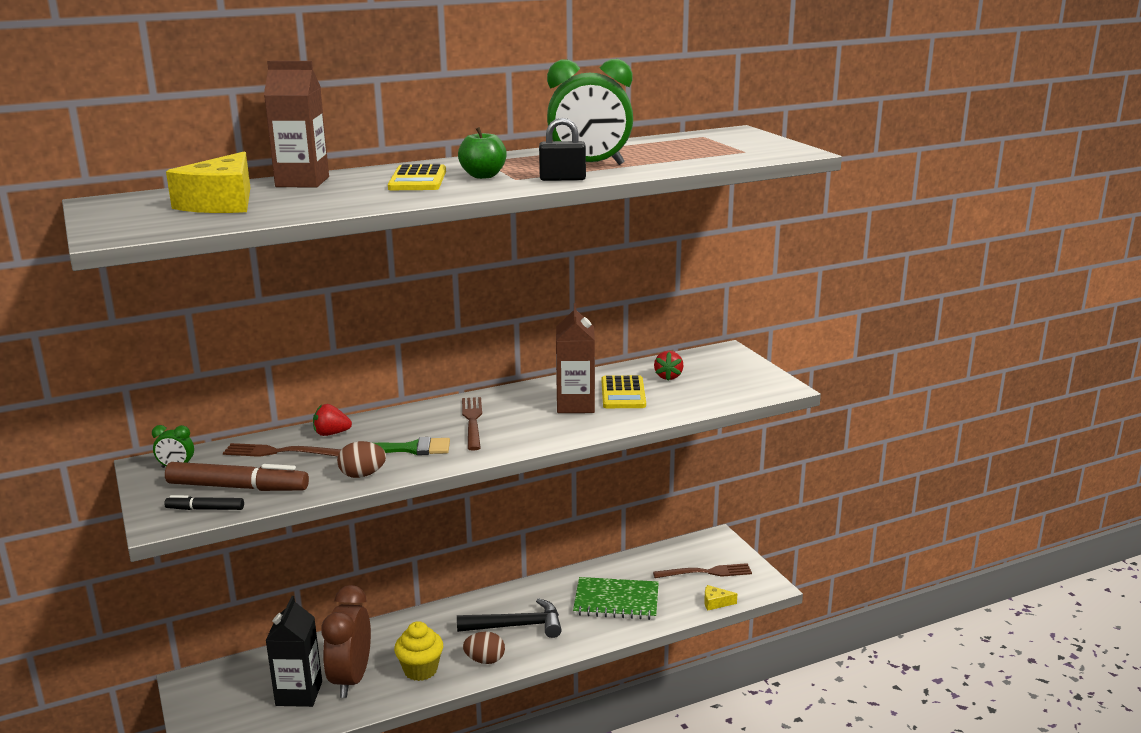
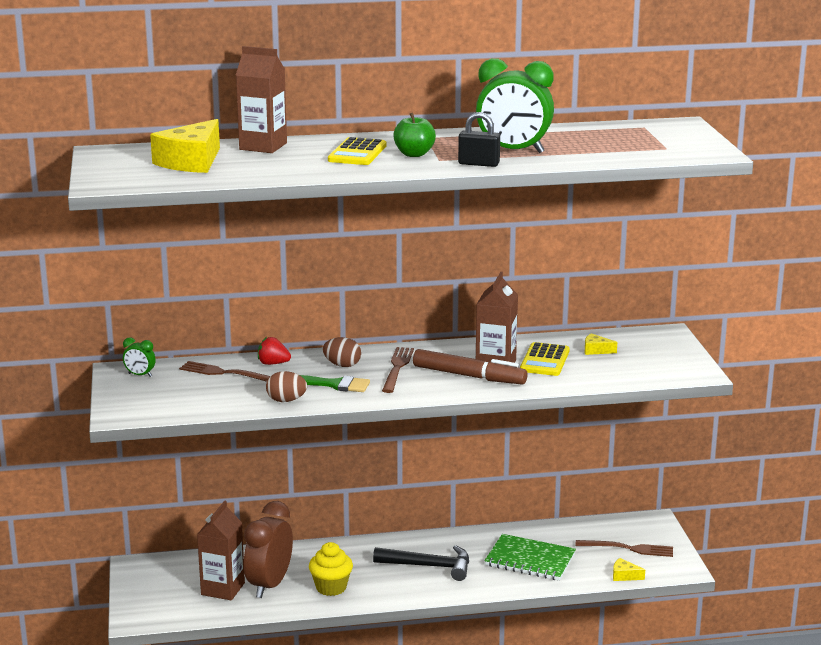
camera: 15 degrees right, 0 degrees up
(205, 509) = (154, 410): black marker -> none
(237, 487) = (183, 397): brown marker -> brown marker (468, 376)
(299, 693) = (223, 589): black carton -> brown carton
(485, 660) = (390, 589): brown egg -> brown egg (342, 365)
(668, 376) = (596, 350): red strawberry -> yellow cheese

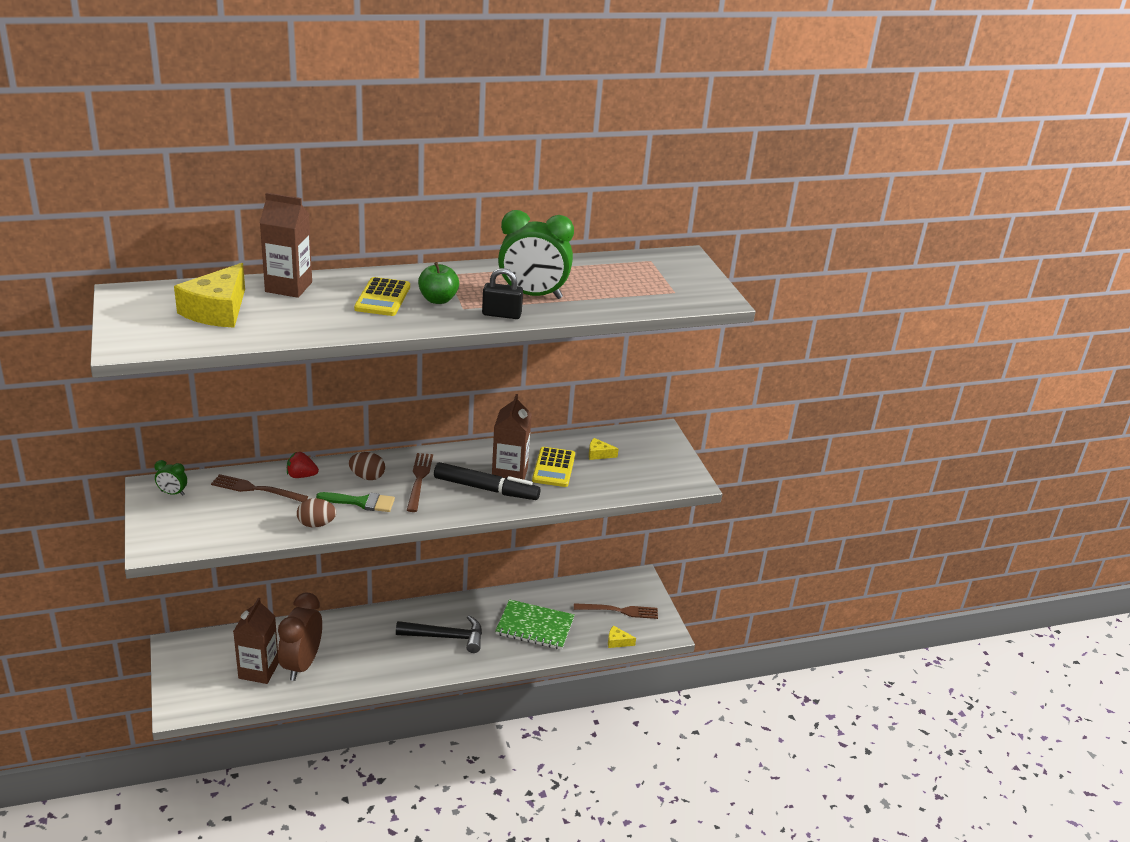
camera: 10 degrees left, 10 degrees up
(331, 587) = (358, 665): yellow cupcake -> none
(468, 376) = (485, 488): brown marker -> black marker

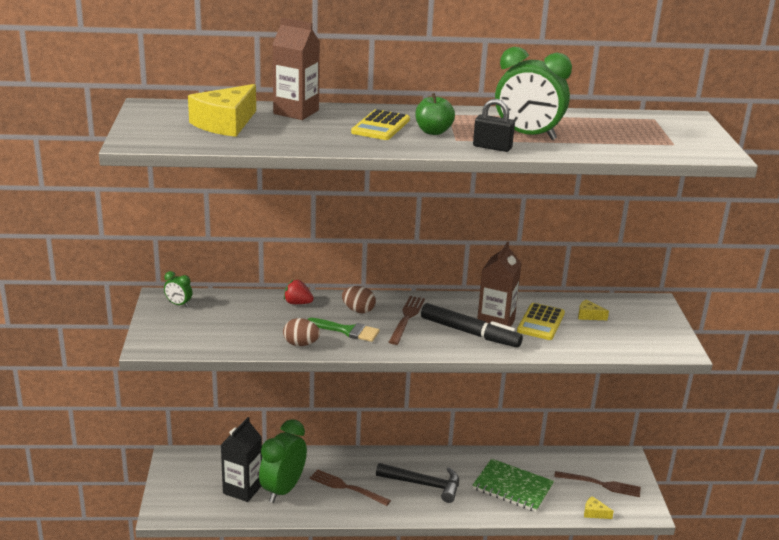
camera: 15 degrees right, 5 degrees down
(255, 489) = (252, 309): brown fork -> brown fork (346, 487)
(258, 670) = (242, 489): brown carton -> black carton
(301, 664) = (283, 489): brown clock -> green clock

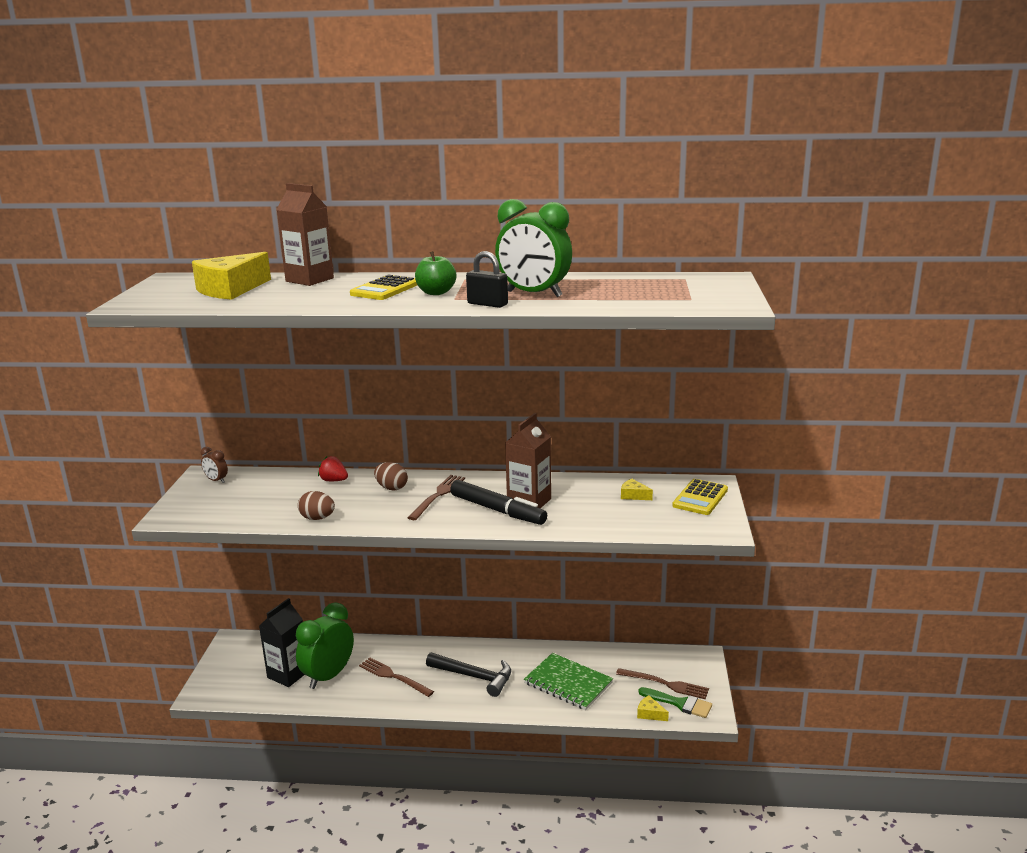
camera: 10 degrees right, 5 degrees down
(178, 304) = (216, 480): green clock -> brown clock
(347, 331) = (371, 506): green brush -> green brush (680, 703)
(541, 322) = (578, 501): yellow calculator -> yellow calculator (700, 498)

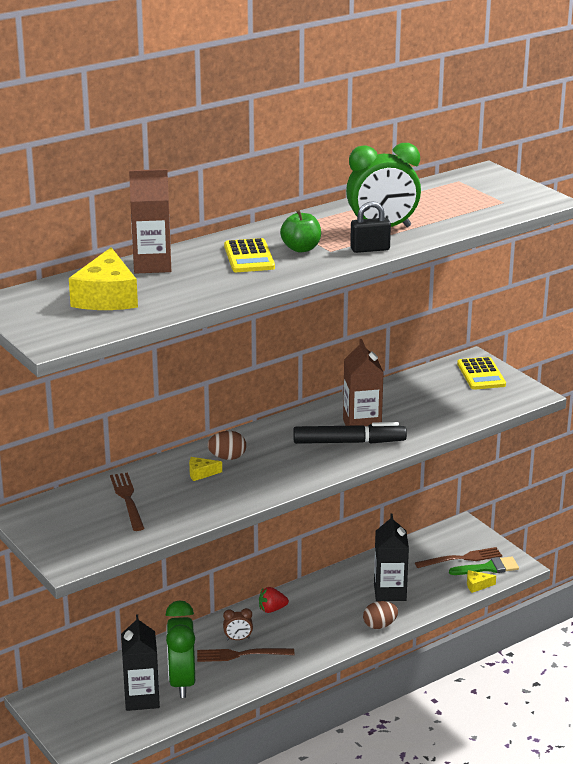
camera: 40 degrees left, 5 degrees up
(216, 480) = (46, 514): brown clock -> brown clock (238, 639)
(317, 518) = (212, 508): brown egg -> brown egg (379, 625)
(334, 480) = (162, 471): red strawberry -> red strawberry (272, 609)
(438, 495) = (279, 448): brown fork -> brown fork (127, 499)
(474, 677) = (309, 622): black hammer -> none
(568, 683) = (390, 592): green notebook -> black carton
(633, 495) = (431, 390): yellow cheese -> yellow cheese (201, 473)

